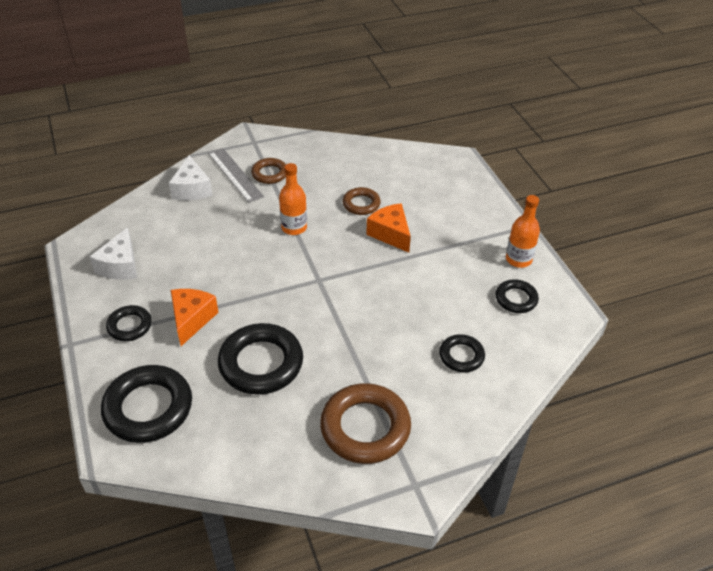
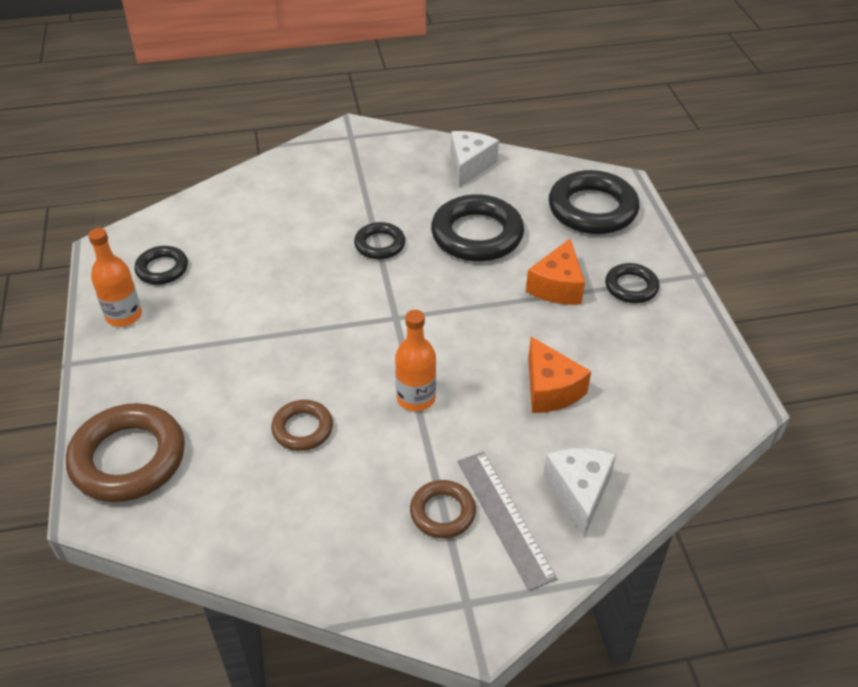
camera: 170 degrees left, 0 degrees up
(120, 266) = (664, 365): white cheese -> white cheese (469, 165)
(365, 427) = (381, 175): brown ring -> brown ring (128, 458)
(390, 234) = (277, 371): orange cheese -> orange cheese (550, 389)
(461, 356) = (260, 220): black ring -> black ring (379, 244)

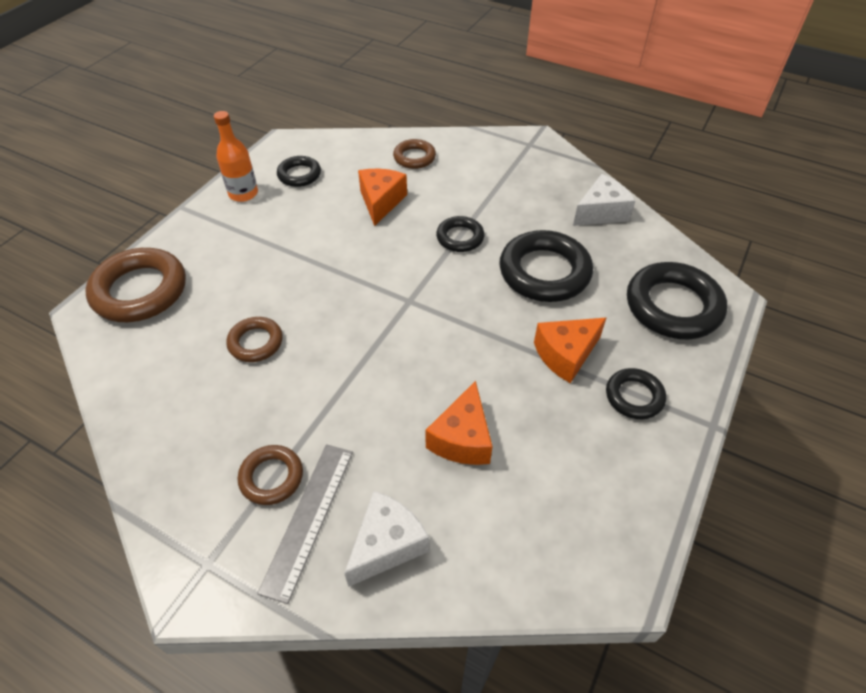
camera: 40 degrees right, 5 degrees up
(259, 197) = (414, 157): none -> brown ring
(274, 252) = (381, 202): none -> orange cheese
(416, 398) = (354, 373): orange bottle -> none

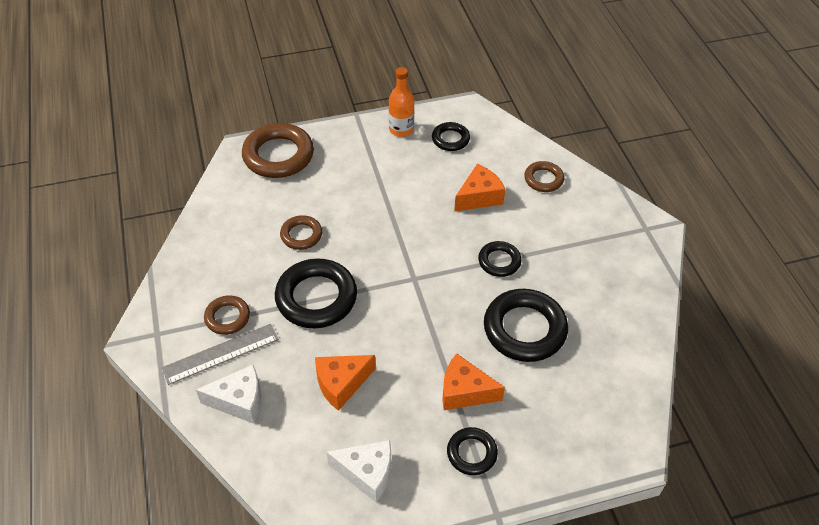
camera: 45 degrees right, 0 degrees up
(601, 212) = (627, 320): white cheese -> white cheese (367, 473)
(673, 306) = (583, 425): black ring -> black ring (316, 298)

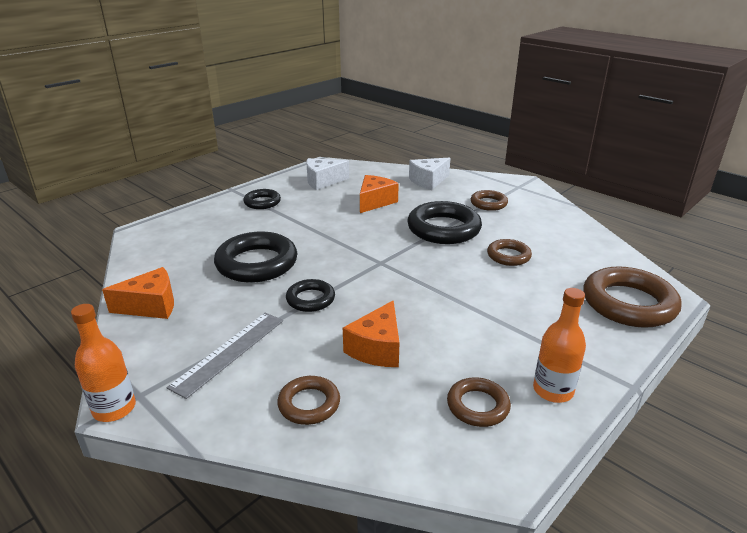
camera: 150 degrees right, 20 degrees down
(220, 354) = (467, 191): grey ruler -> grey ruler (229, 352)
(450, 139) = (478, 406): black ring -> brown ring
(464, 392) = (285, 221): orange cheese -> orange cheese (151, 306)
(661, 225) = (114, 409): none -> orange bottle

